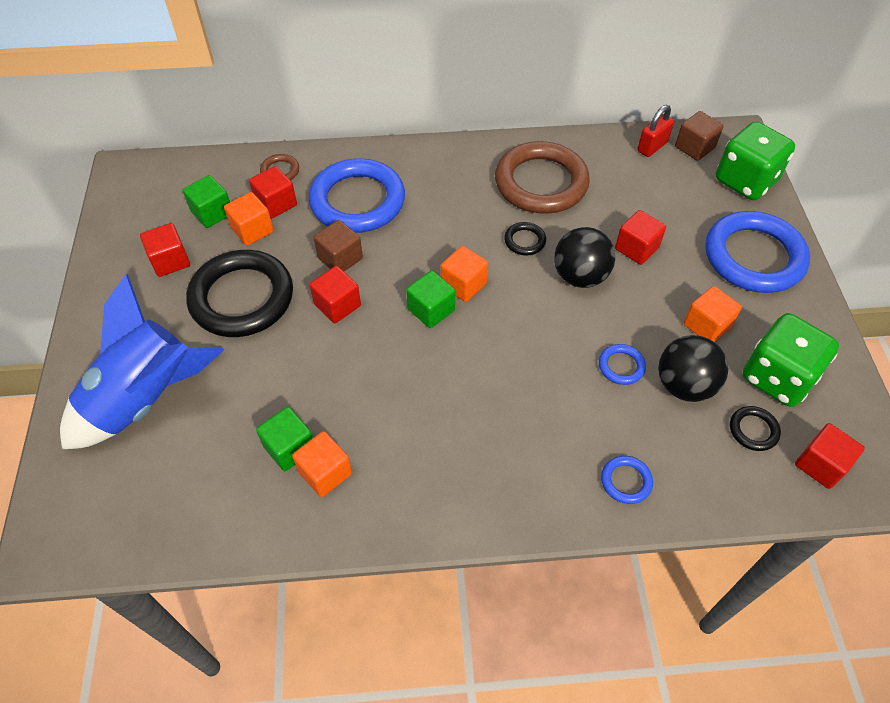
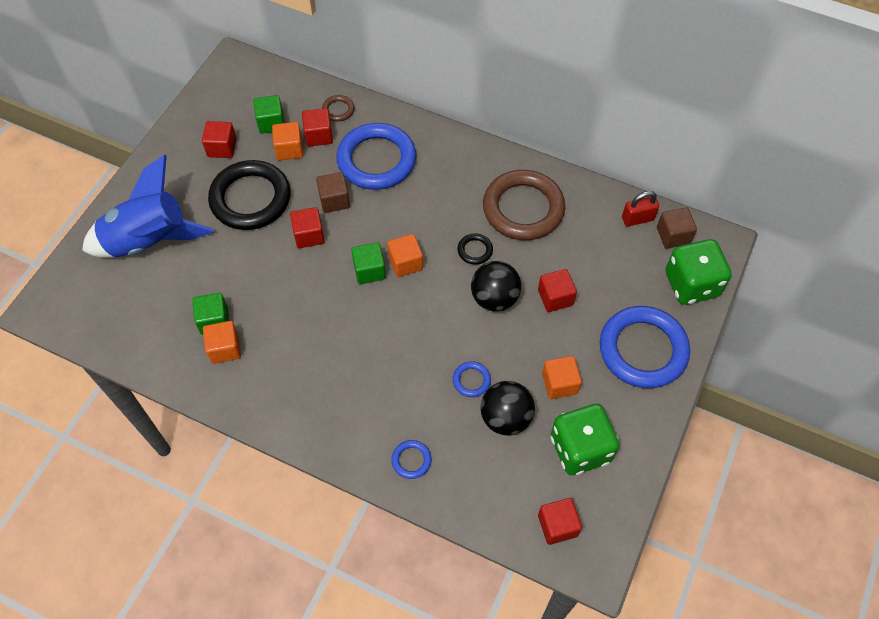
camera: 30 degrees right, 5 degrees up
(753, 430) = (529, 476): black ring -> none

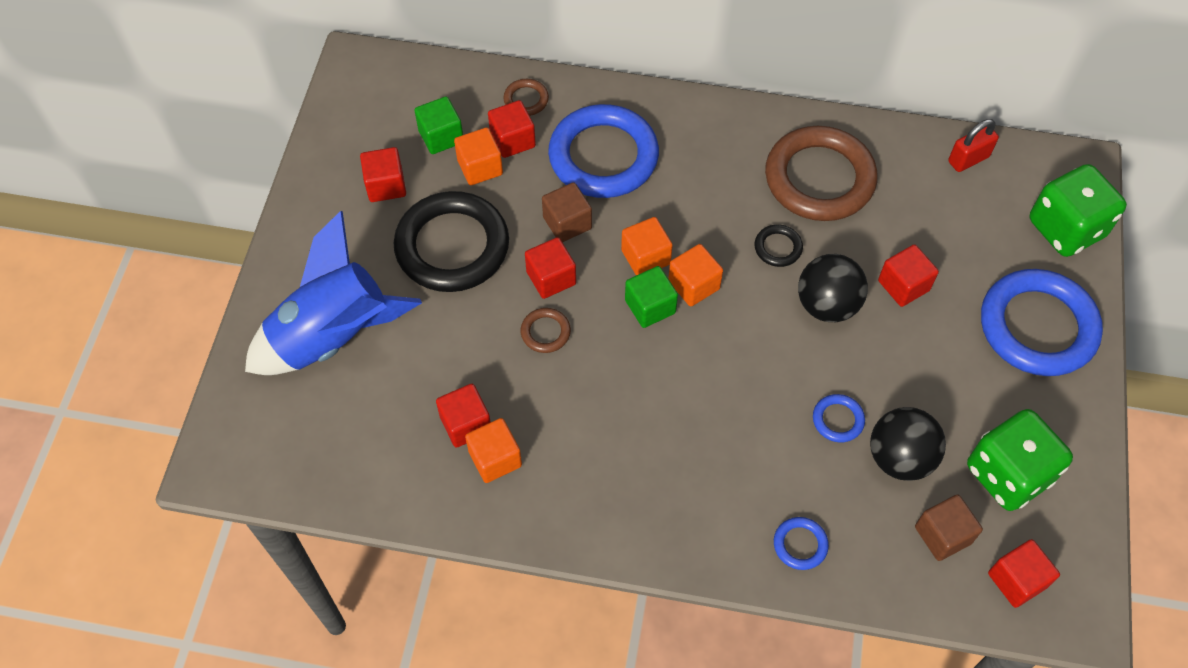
camera: 15 degrees left, 0 degrees up
(214, 320) = (466, 424): green cube -> red cube
(291, 271) = (545, 332): none -> brown ring
(559, 384) = (950, 396): orange cube -> orange cube (645, 257)
(673, 235) = (1020, 171): brown cube -> brown cube (942, 535)

